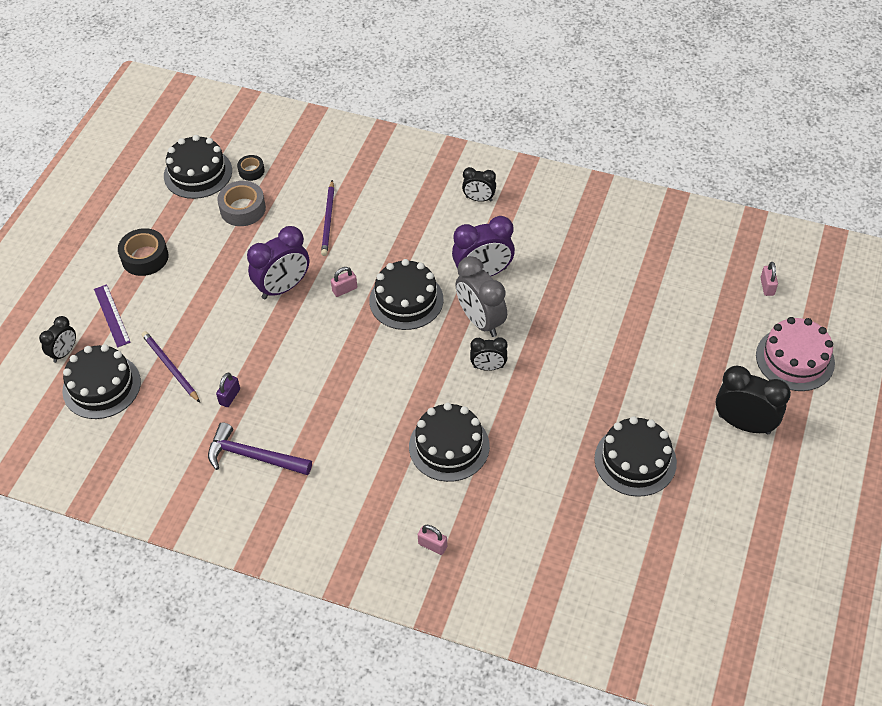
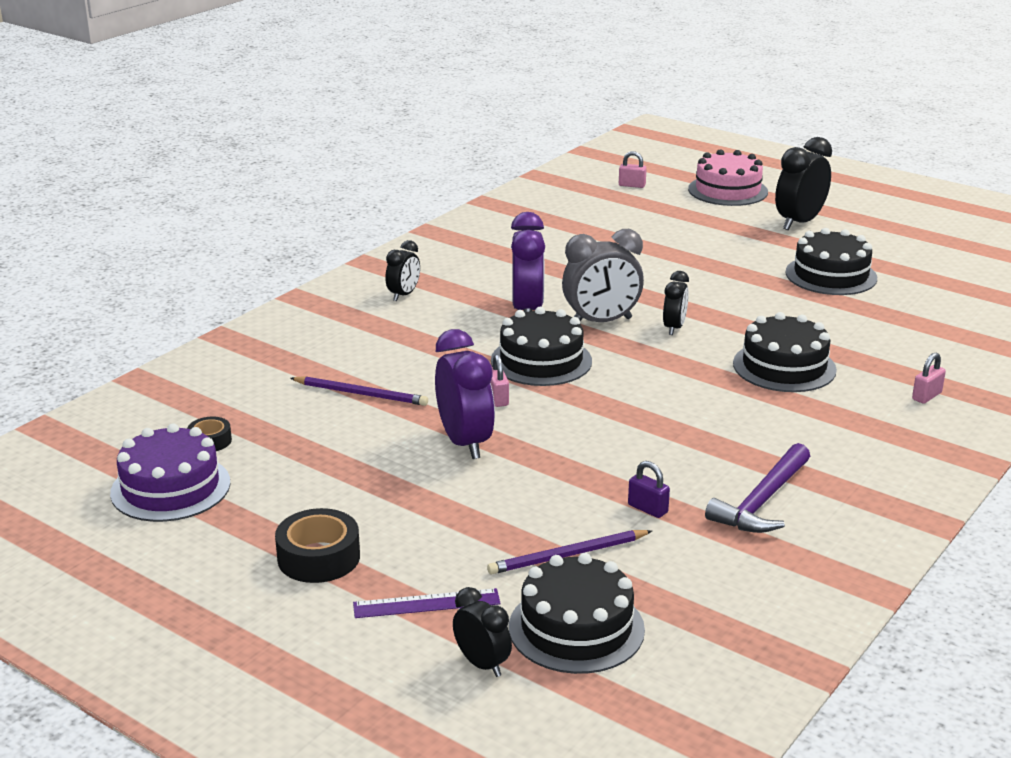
camera: 75 degrees left, 25 degrees down
(198, 173) = (170, 488): black cake -> purple cake
(243, 209) = (284, 457): grey tape -> none

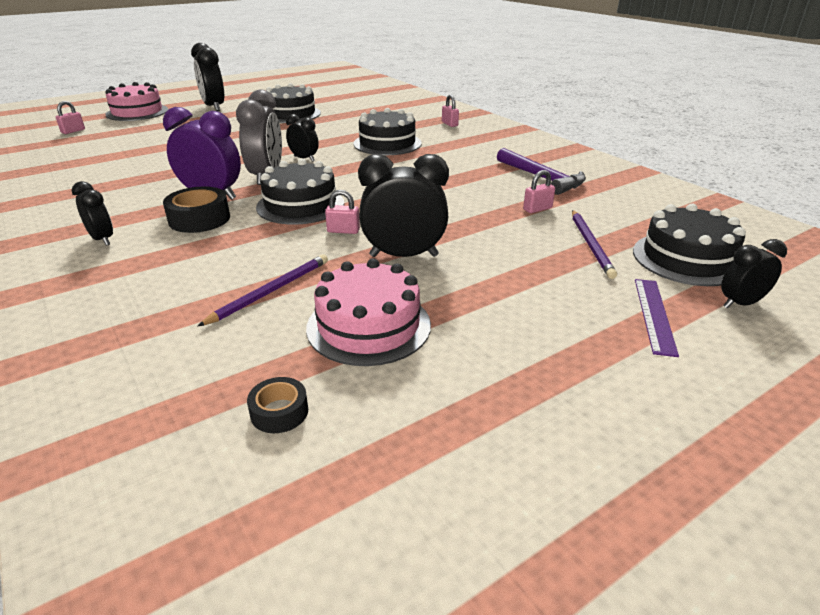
camera: 70 degrees left, 5 degrees up
(170, 488) = (372, 465): purple cake -> none
(319, 557) = (569, 363): black tape -> black tape (199, 219)
(330, 451) = (368, 326): none -> pink cake
(465, 443) = (404, 256): purple clock -> black clock
(647, 509) = (537, 209): purple padlock -> pink padlock

